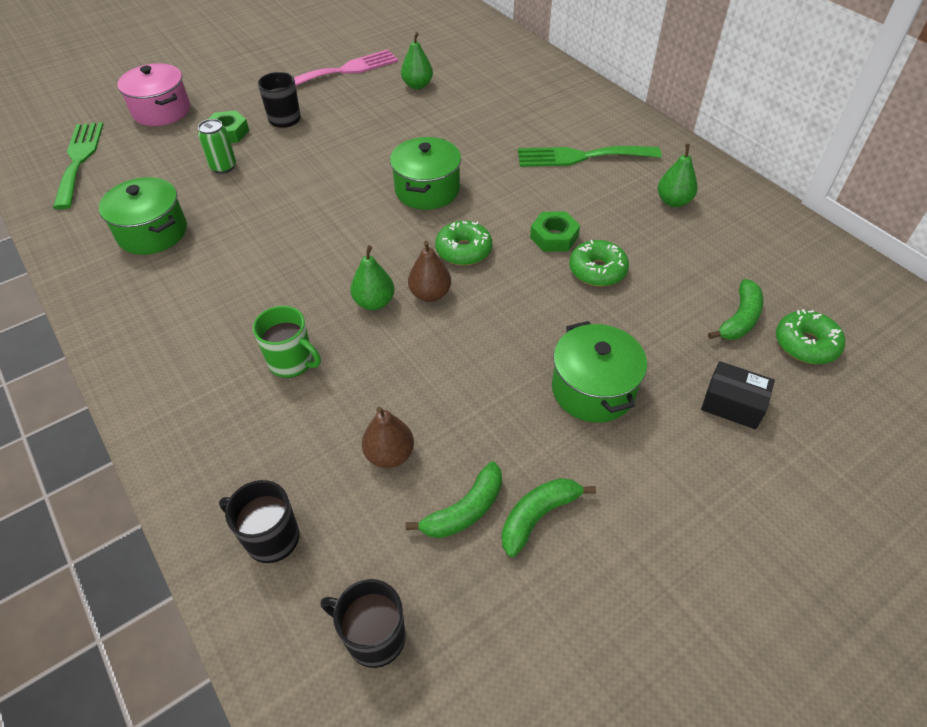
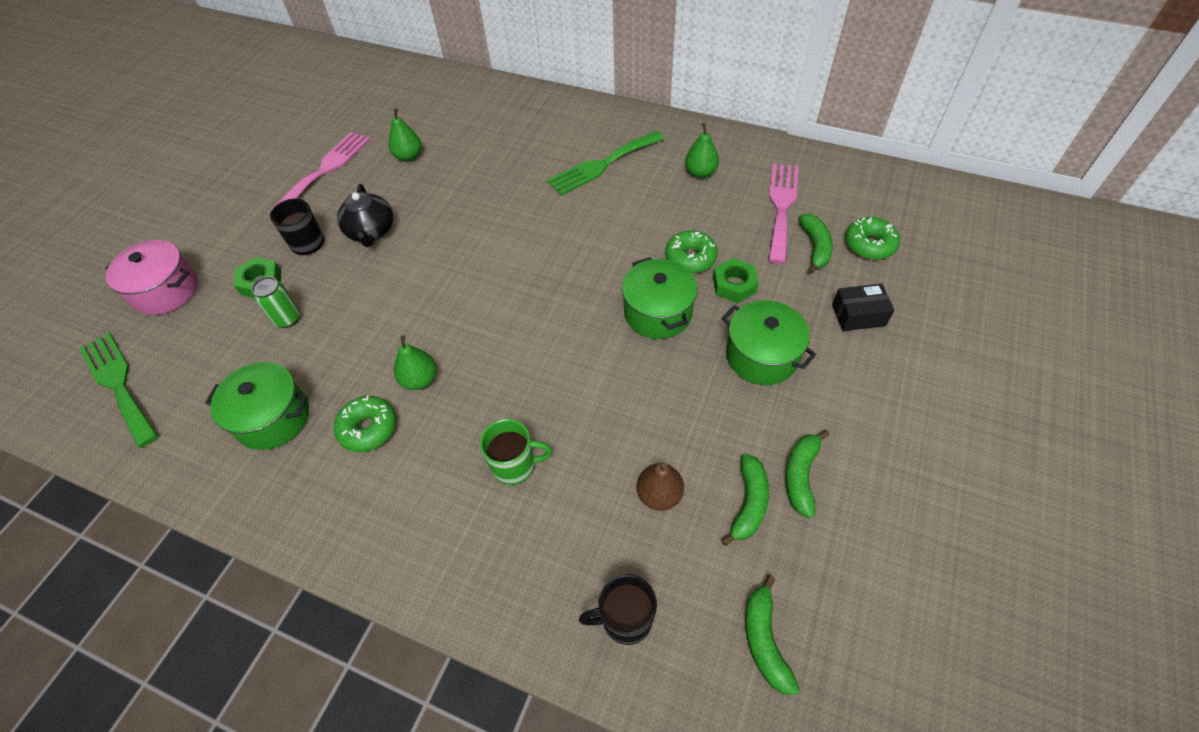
camera: 30 degrees left, 5 degrees up
(338, 130) = (371, 232): none -> black teapot
(374, 302) = (540, 375): green pear -> green pear (420, 380)
(374, 636) = (764, 640): black mug -> green banana
(427, 190) = (500, 252): green pot -> green pot (658, 313)
(430, 294) = (580, 344): brown pear -> none
(463, 250) = (575, 292): green donut -> green donut (368, 428)
(554, 237) = (636, 245): green nut -> green nut (734, 285)
(733, 267) = (781, 208): none -> pink fork

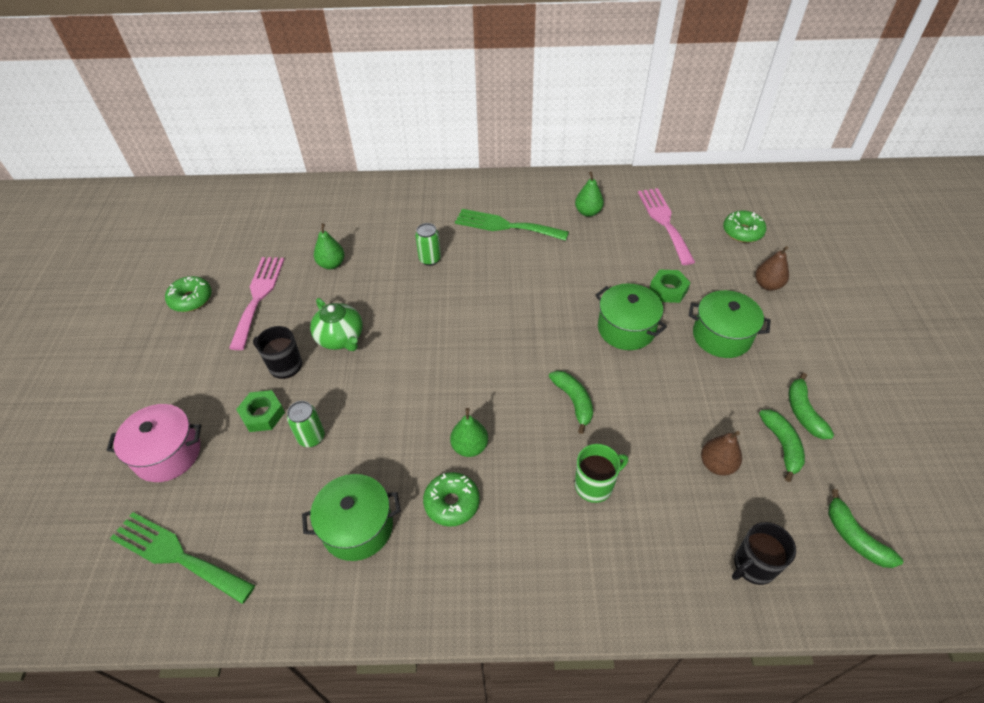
camera: 25 degrees left, 5 degrees down
(371, 232) = (340, 338): black teapot -> green teapot
(503, 178) = (430, 259): none -> green can
(603, 164) = (507, 226): green fork -> green fork turned 75 degrees clockwise
(690, 258) = (623, 279): green donut -> green donut (191, 299)
(815, 247) = (707, 244): green banana -> green banana (574, 401)
(858, 315) = (767, 285): black box -> brown pear

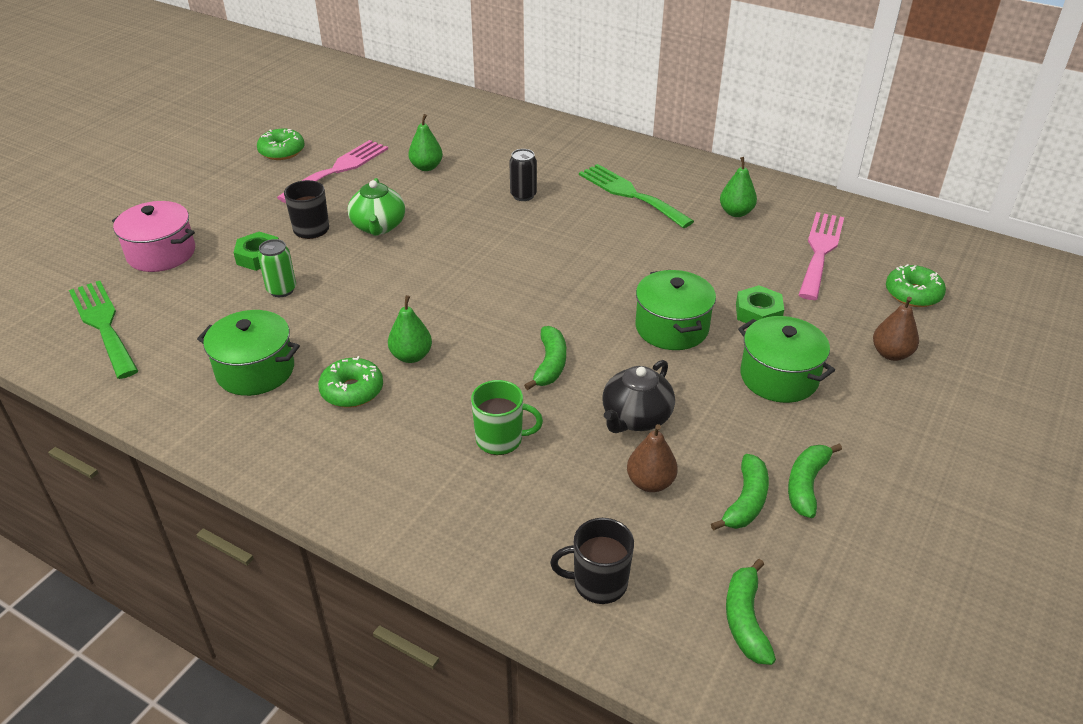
camera: 30 degrees right, 10 degrees down
(430, 259) = (523, 195): green can -> black can
(665, 416) = (636, 418): none -> black teapot

